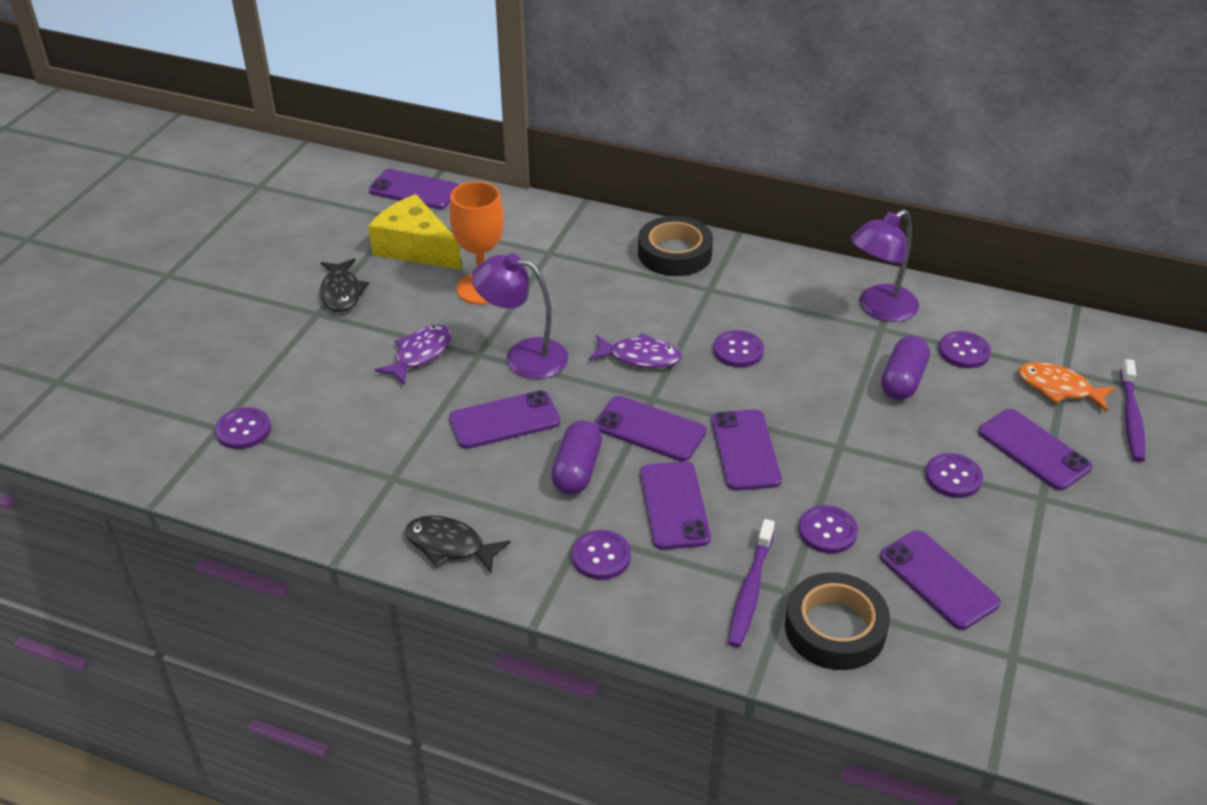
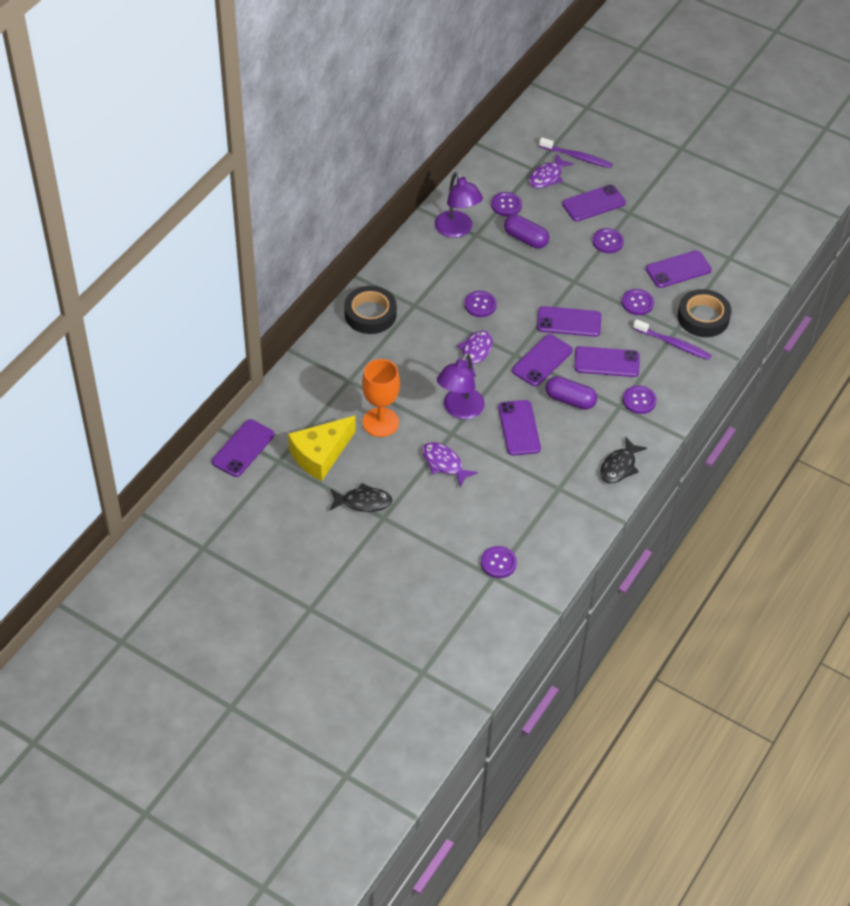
camera: 80 degrees left, 10 degrees up
(1059, 388) = (547, 177): orange fish -> purple fish

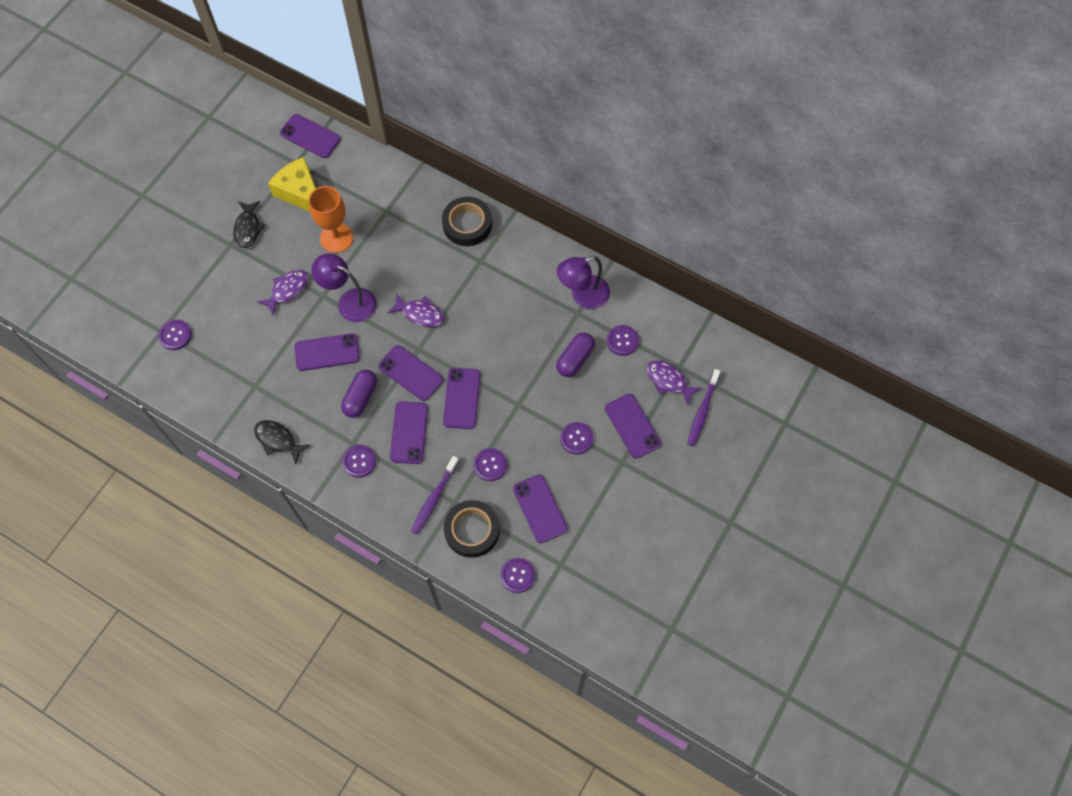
camera: 90 degrees right, 15 degrees up
(480, 305) = (482, 318): purple button -> purple button (517, 575)

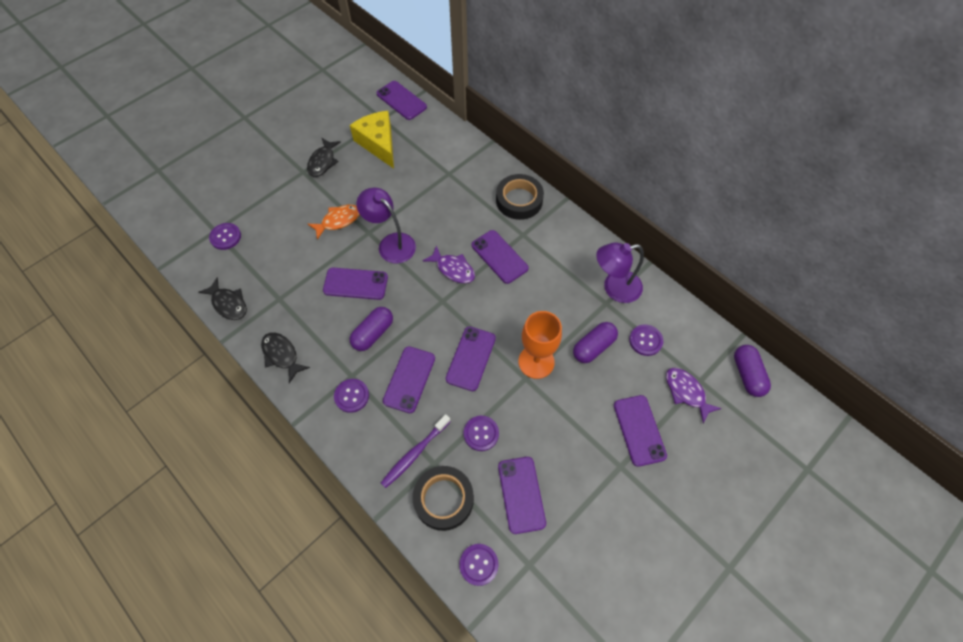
camera: 15 degrees right, 5 degrees down
(205, 403) = (228, 304): none -> black fish
(287, 290) = (338, 221): purple fish -> orange fish
(336, 238) = (397, 186): orange goblet -> orange goblet (536, 362)
(410, 373) = (428, 322): purple phone -> purple phone (499, 257)
(576, 438) = (577, 428): purple button -> none
(702, 411) = (717, 433): purple toothbrush -> none
(721, 351) = (747, 375): none -> purple capsule

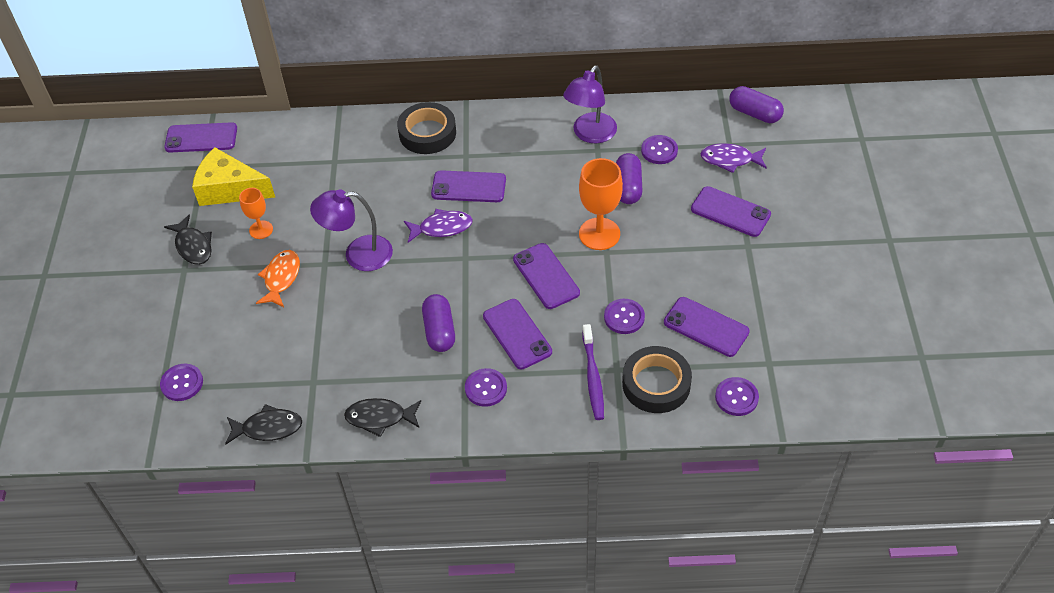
camera: 45 degrees left, 10 degrees down
(355, 284) = (370, 310): purple phone -> none
(364, 182) = (261, 230): none -> orange goblet

